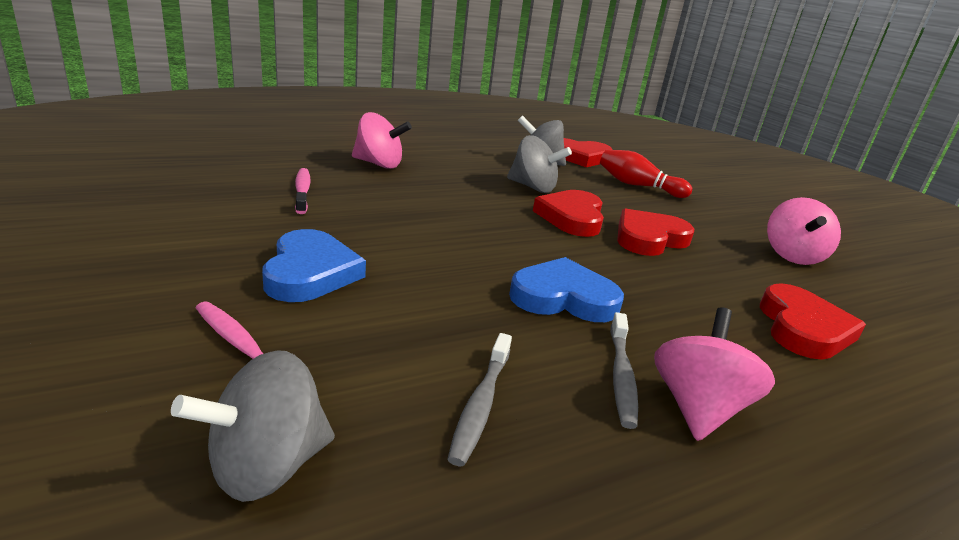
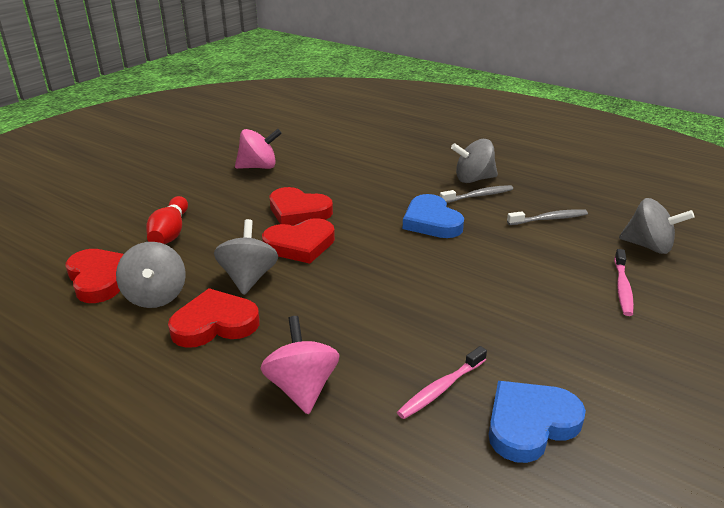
camera: 115 degrees left, 5 degrees up
(310, 272) = (541, 306): blue heart -> blue heart (530, 424)
(697, 407) = (473, 179): pink spinning top -> grey spinning top
(803, 328) = (363, 162): red heart -> red heart (215, 324)

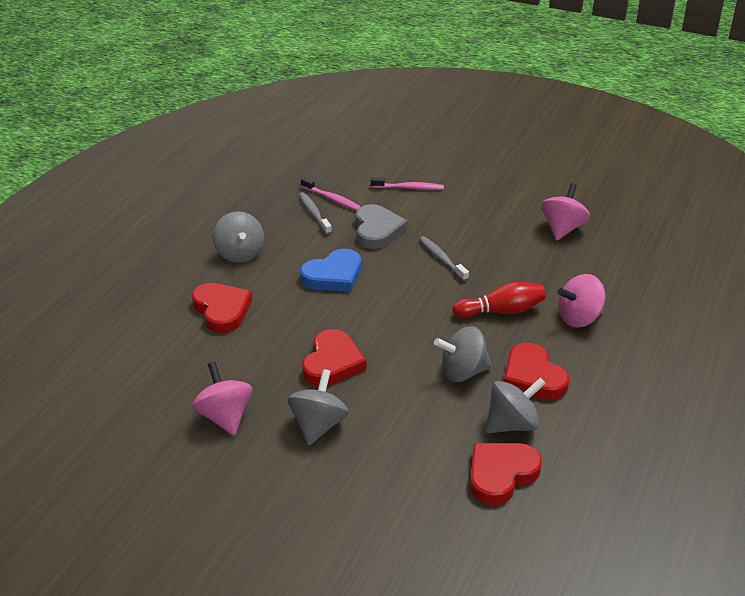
camera: 100 degrees left, 5 degrees up
(170, 233) = (401, 450): red bowling pin -> red bowling pin (501, 311)
(300, 245) = (397, 350): red heart -> red heart (222, 310)
(440, 389) = (550, 261): pink toothbrush -> pink toothbrush (332, 199)
(478, 196) = (276, 250): grey toothbrush -> grey toothbrush (442, 259)
(517, 254) = (377, 230): none -> grey heart
(530, 424) = (562, 229): blue heart -> pink spinning top
(648, 246) = (347, 172): grey spinning top -> grey spinning top (318, 425)

